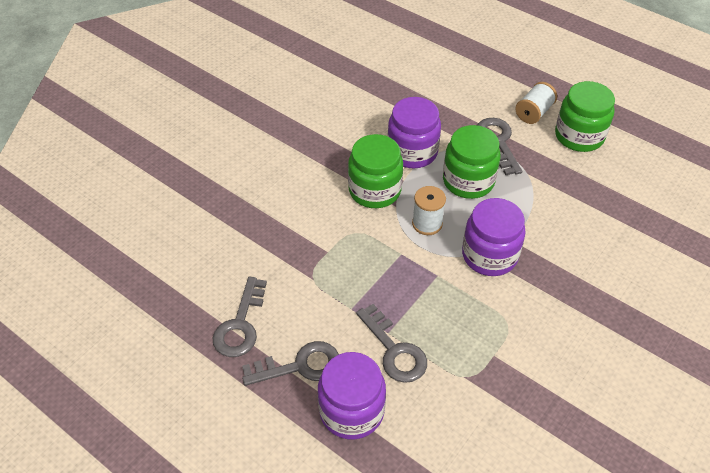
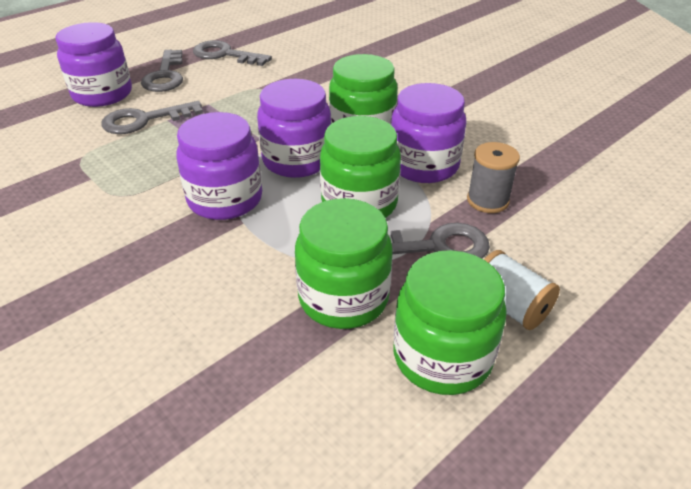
camera: 100 degrees right, 10 degrees down
(427, 223) = (297, 160): white spool -> purple jar
(443, 120) = (487, 200): none -> grey spool
(557, 177) = (343, 298): none -> green jar

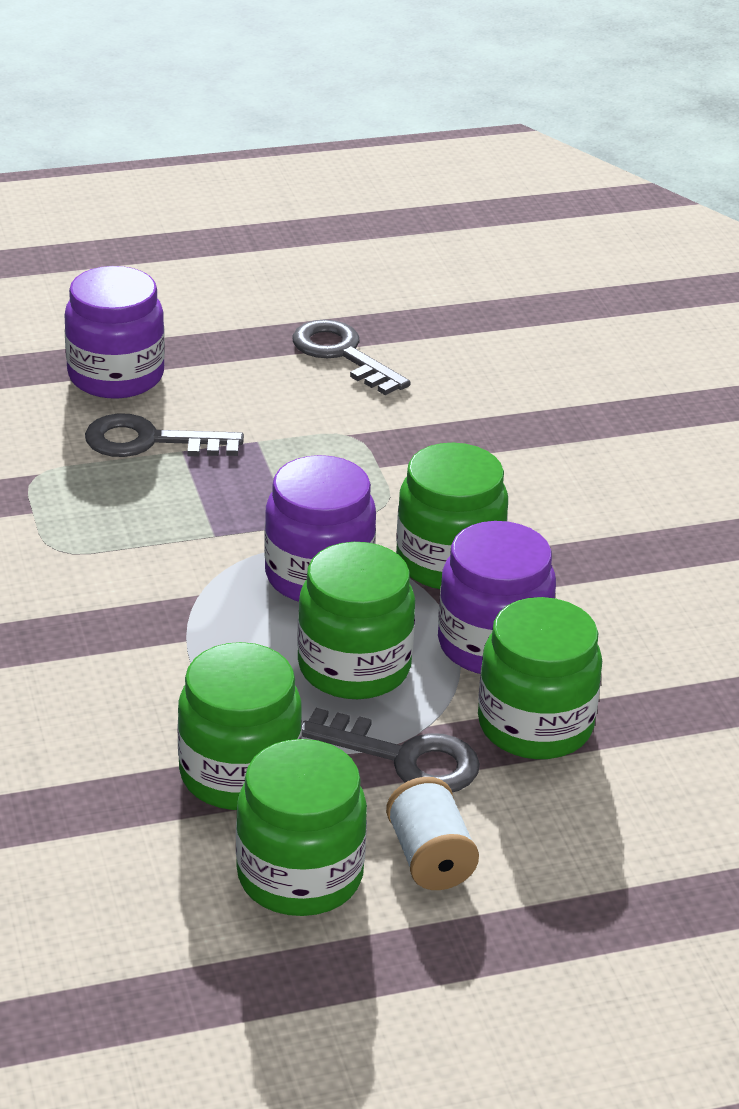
camera: 25 degrees right, 5 degrees down
(165, 76) = (225, 369): grey key -> none
(225, 199) = (183, 600): purple jar -> none
(487, 200) = (535, 725): grey spool -> green jar

